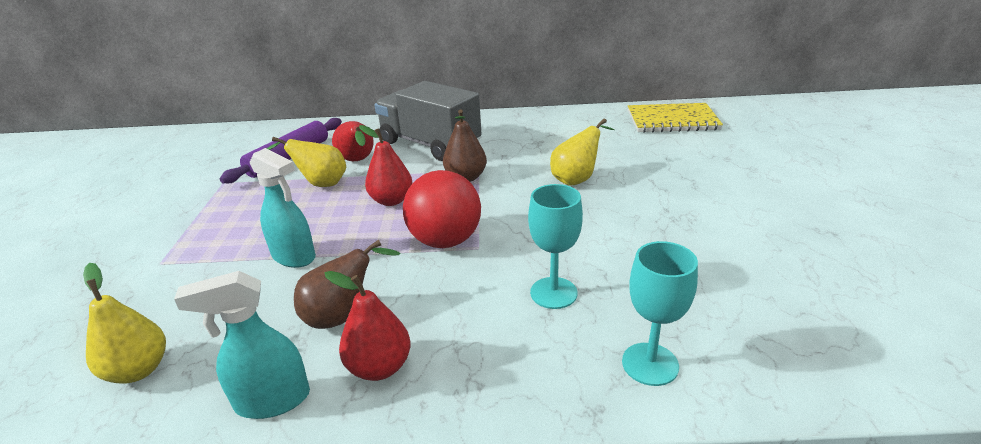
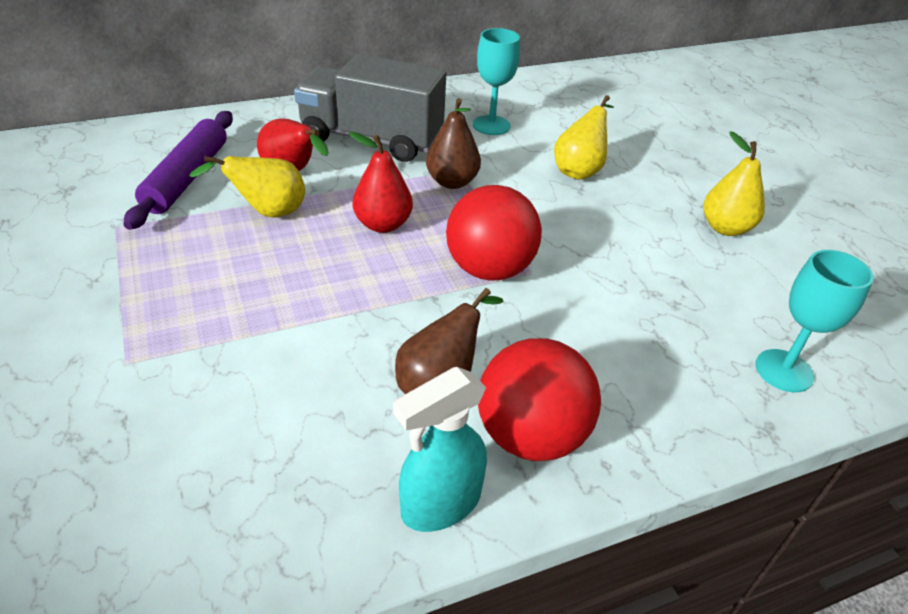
camera: 25 degrees left, 10 degrees up
(138, 370) = (233, 512): yellow pear -> yellow pear (725, 228)
(294, 257) = (316, 320): turquoise spray bottle -> none
(379, 367) = (530, 435): red pear -> red ball
(553, 293) = (648, 312): turquoise goblet -> turquoise goblet (491, 125)
(672, 120) = (630, 84): yellow notebook -> none

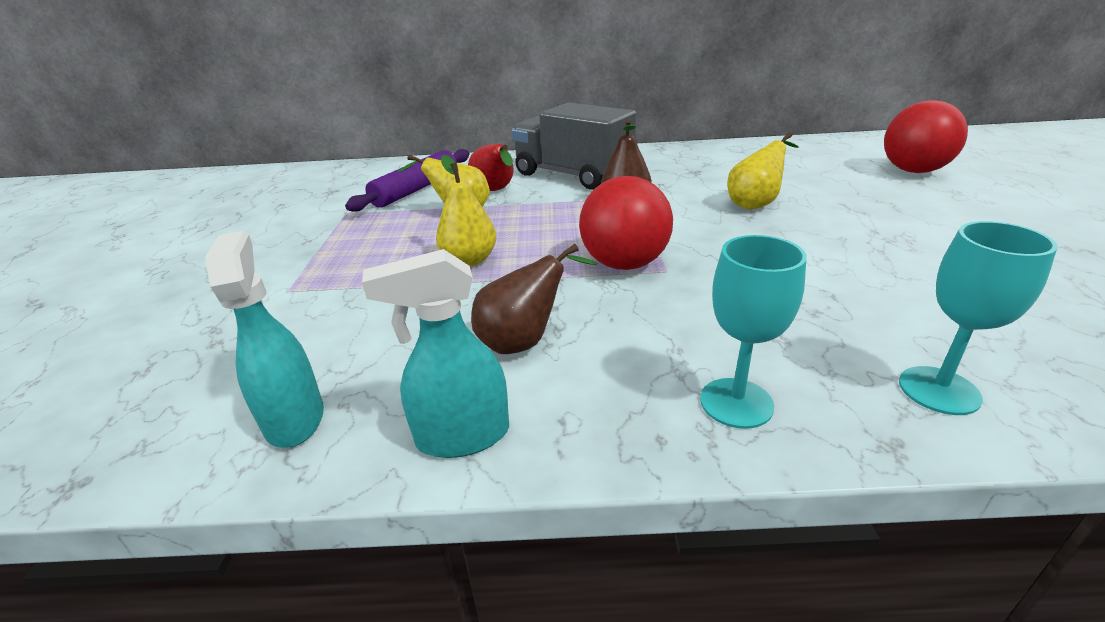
camera: 25 degrees right, 10 degrees down
(260, 526) = (294, 419): none -> turquoise spray bottle
(383, 224) = (546, 226): red pear -> none
(491, 125) = (684, 171): turquoise goblet -> turquoise goblet (736, 403)
(530, 435) = (589, 397): red ball -> red ball (913, 171)
(725, 228) = (906, 257): yellow pear -> yellow pear (469, 260)

